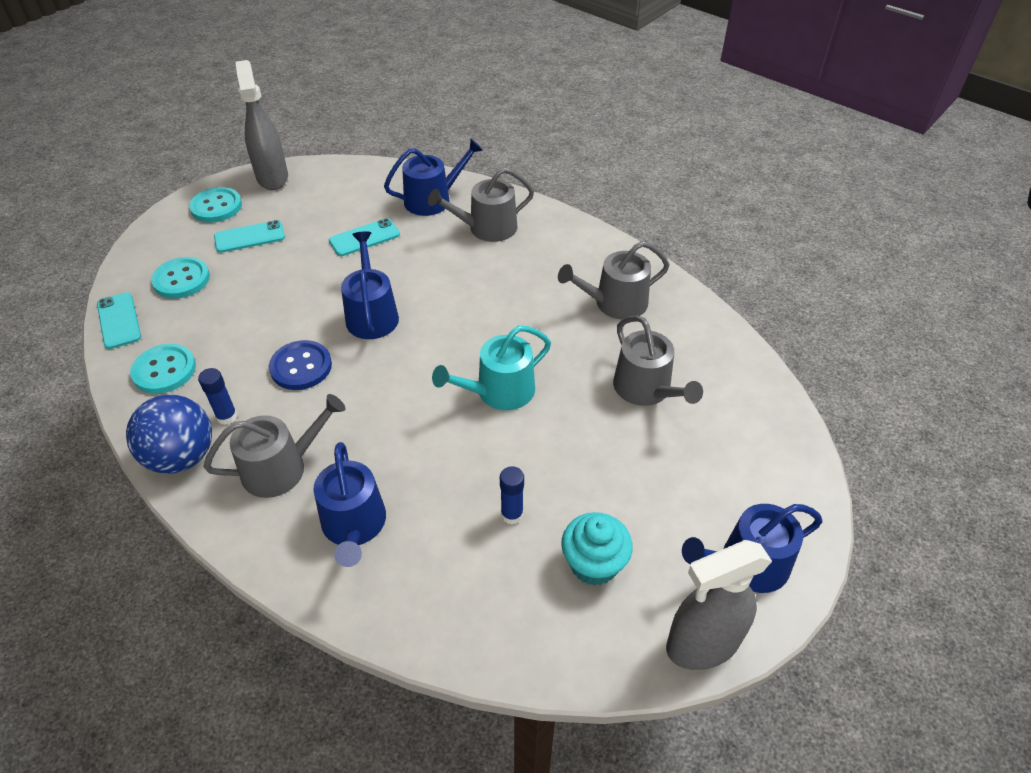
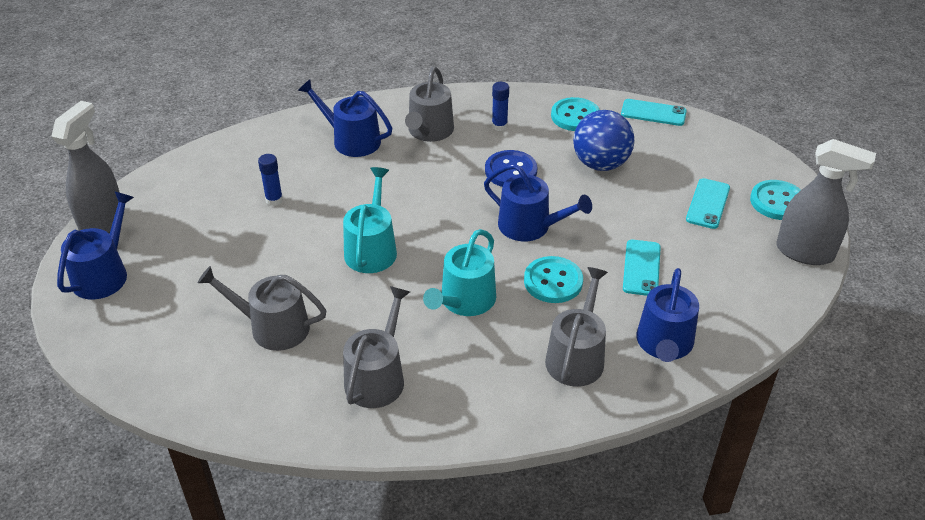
camera: 130 degrees right, 5 degrees down
(181, 279) = (678, 152): turquoise button -> turquoise button (553, 281)
(182, 457) = (485, 101): blue ball -> blue ball (600, 164)
(496, 303) = (464, 301): none -> turquoise watering can
(593, 564) = (200, 212): turquoise cupcake -> none

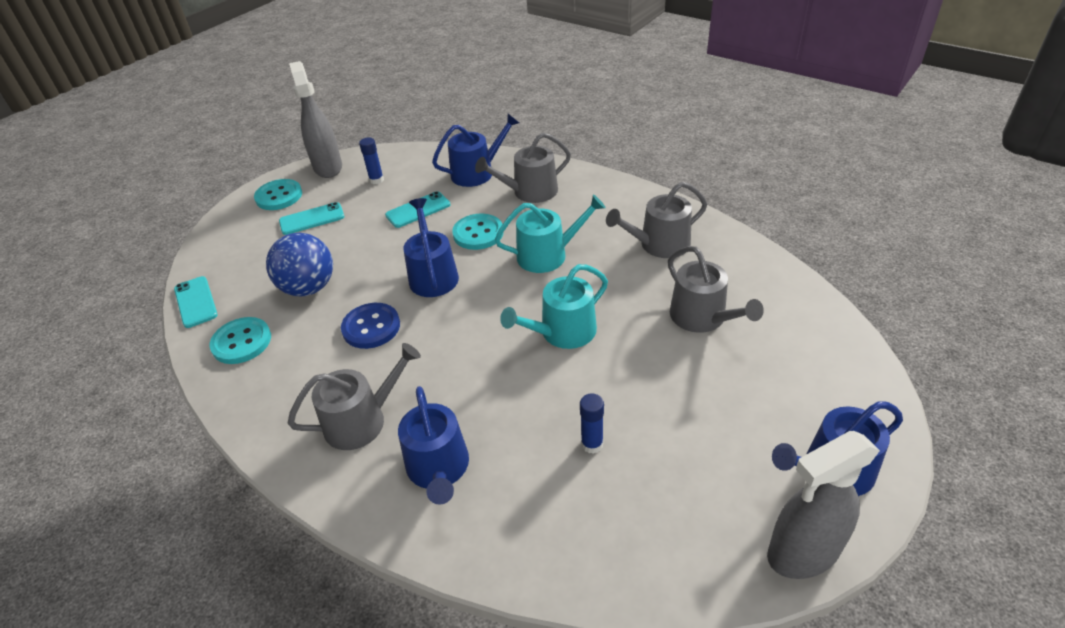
camera: 130 degrees left, 0 degrees up
(499, 126) = (305, 378): blue glue stick -> blue glue stick (376, 180)

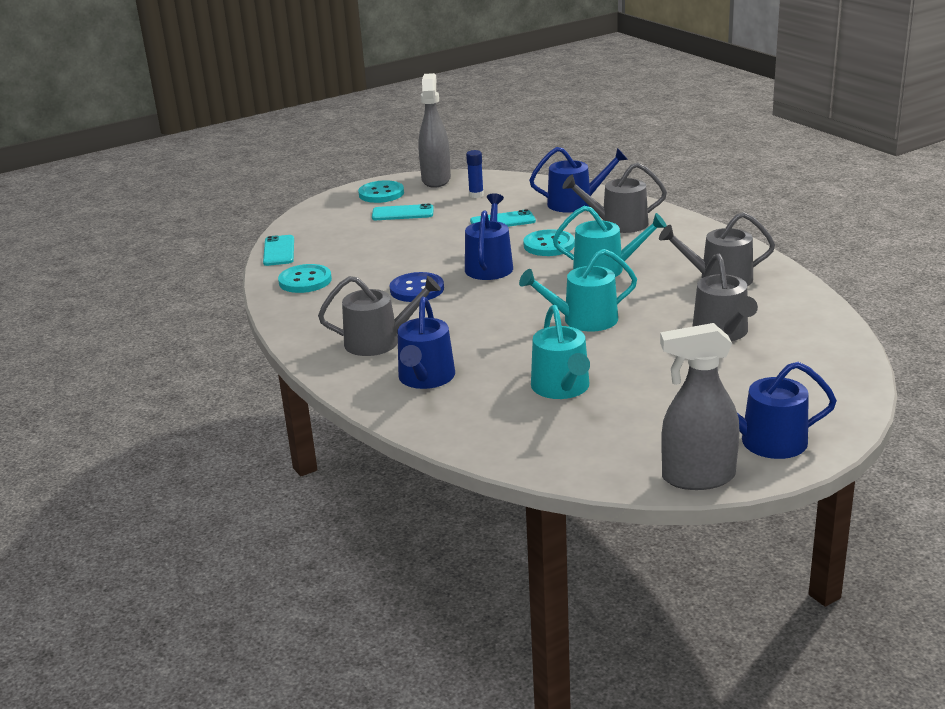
camera: 20 degrees right, 15 degrees down
(309, 288) = (377, 257): blue ball -> none
(592, 444) = (562, 388): blue glue stick -> turquoise watering can

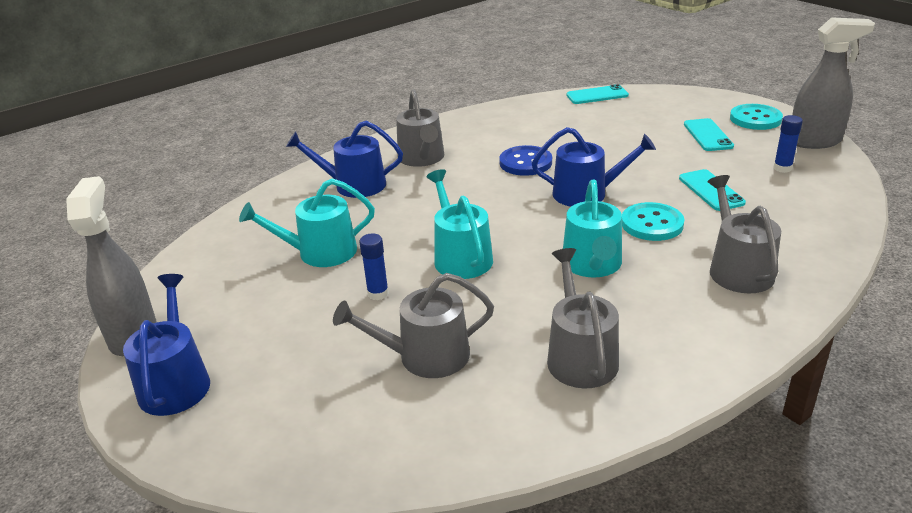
camera: 85 degrees right, 5 degrees up
(305, 281) = (538, 114): turquoise button -> none
(576, 203) = (794, 234): blue watering can -> none
(636, 355) = (378, 293): none -> blue glue stick

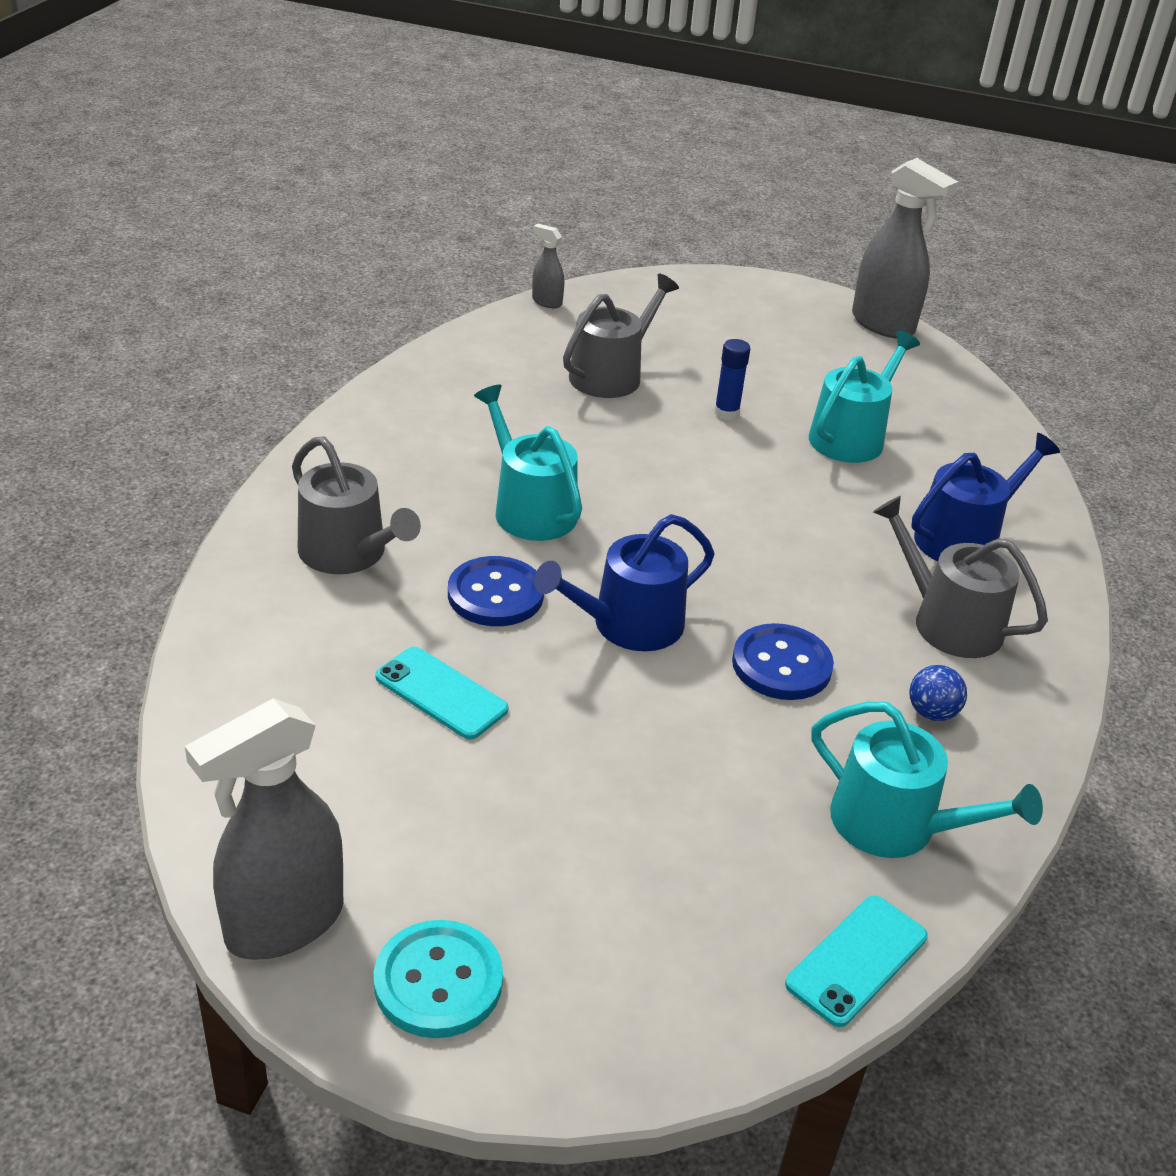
camera: 140 degrees right, 5 degrees up
(176, 382) = (787, 308): blue watering can -> none
(389, 478) = (546, 302): none -> grey spray bottle
(460, 256) = (692, 476): turquoise watering can -> turquoise watering can (896, 825)
(480, 135) = (931, 713): none -> blue ball
(580, 356) = (471, 411): grey watering can -> none
(652, 224) = (495, 594): turquoise button -> blue button
(708, 135) = (516, 867): turquoise phone -> none
(782, 168) = (335, 798): blue glue stick -> none

